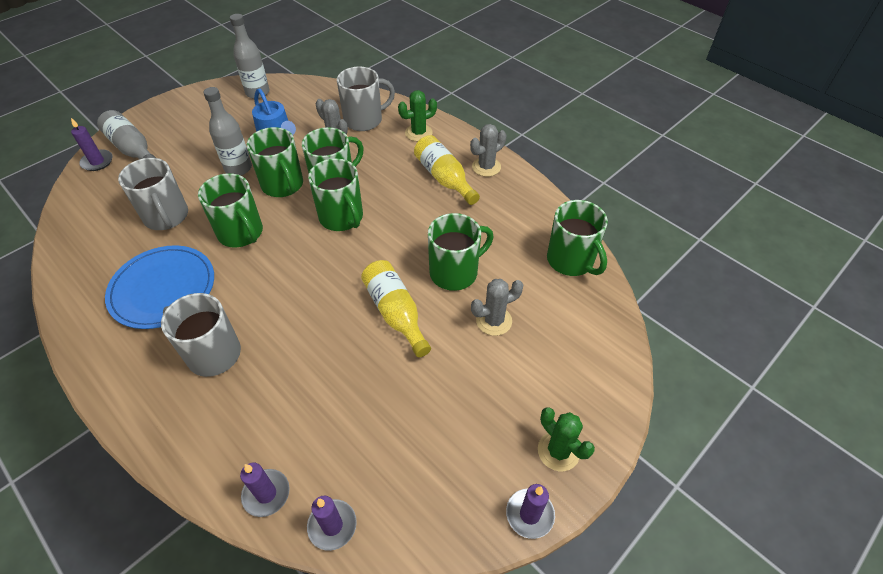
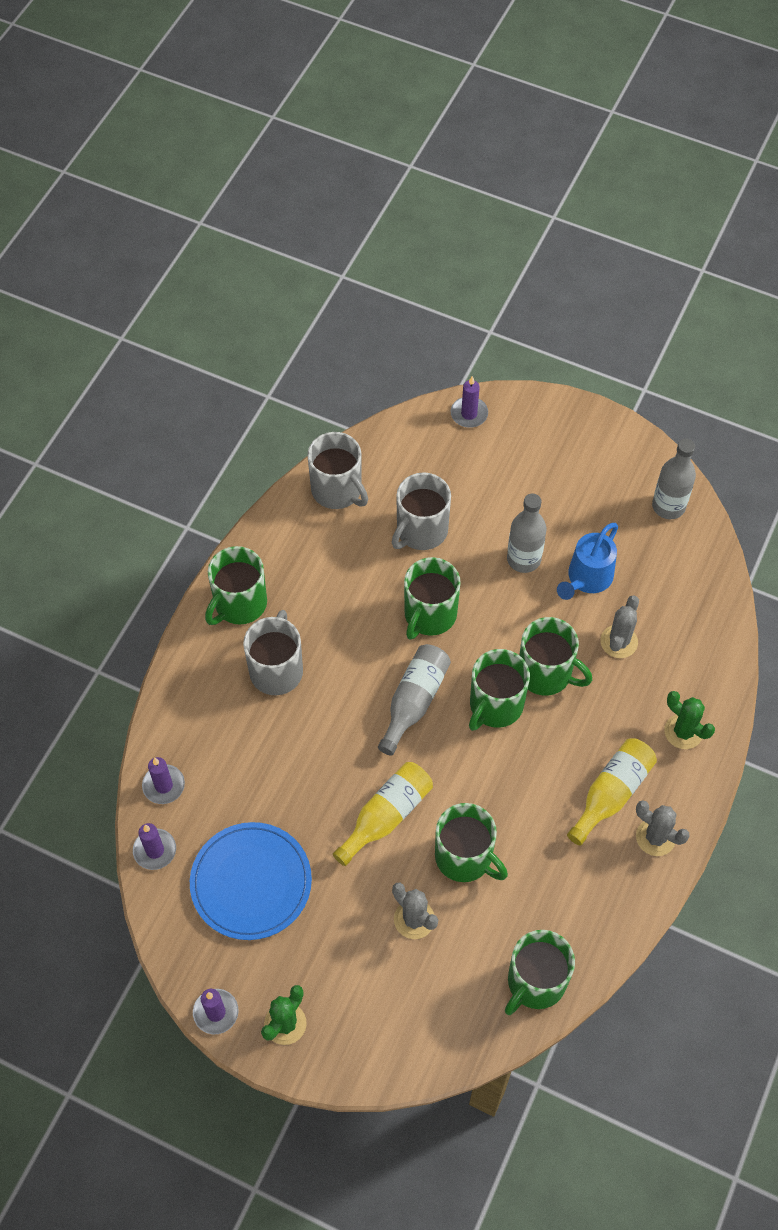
camera: 70 degrees right, 10 degrees up
(133, 149) = (504, 434): grey bottle -> grey bottle (414, 701)
(163, 289) = (330, 584): blue plate -> blue plate (251, 882)
(283, 185) = (518, 619): green mug -> green mug (239, 604)
(364, 120) = (677, 656): grey mug -> grey mug (337, 490)

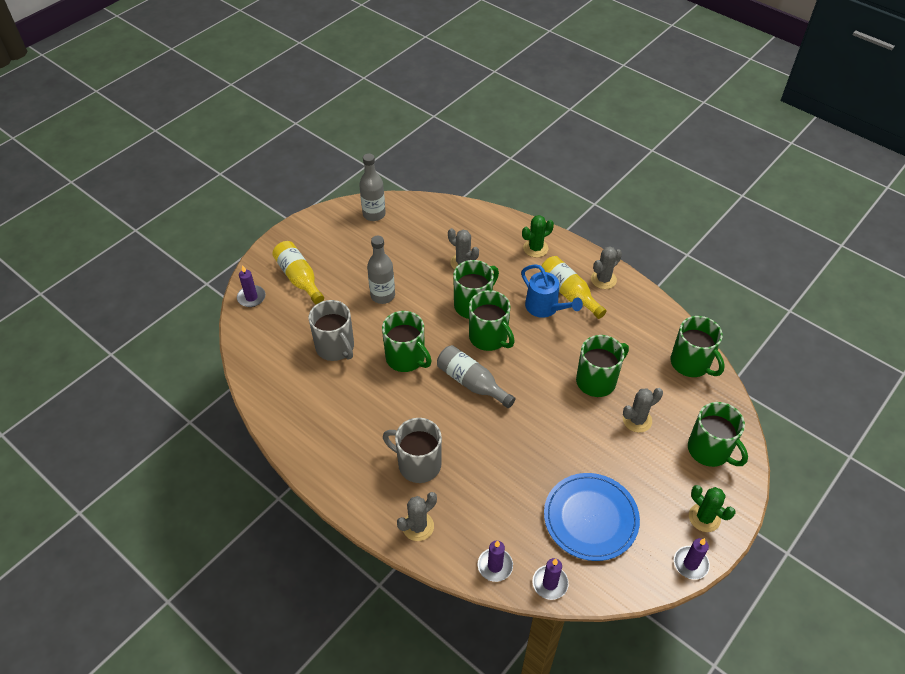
camera: 75 degrees left, 10 degrees down
(194, 691) = (418, 526): none -> grey cactus
(239, 604) = (351, 478): green mug -> green mug (709, 450)
(337, 490) = (277, 391): grey mug -> none
(386, 816) = (556, 419): yellow bottle -> yellow bottle (299, 278)
(586, 579) = (411, 267): blue watering can -> blue watering can (546, 308)

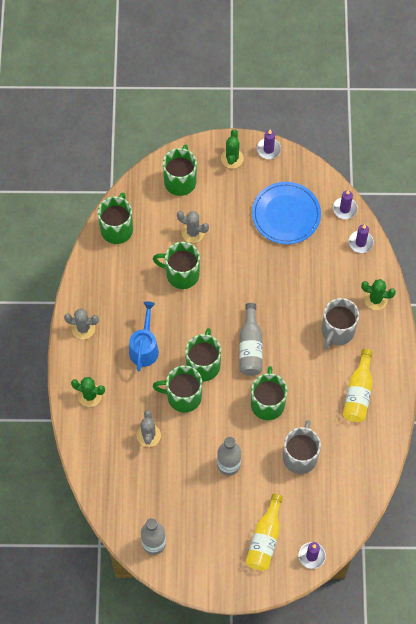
camera: 130 degrees left, 15 degrees up
(418, 464) = (337, 331): grey mug -> grey mug turned 45 degrees clockwise
(418, 526) = (375, 299): grey cactus -> green cactus
(569, 293) = (117, 342): yellow bottle -> yellow bottle (358, 393)

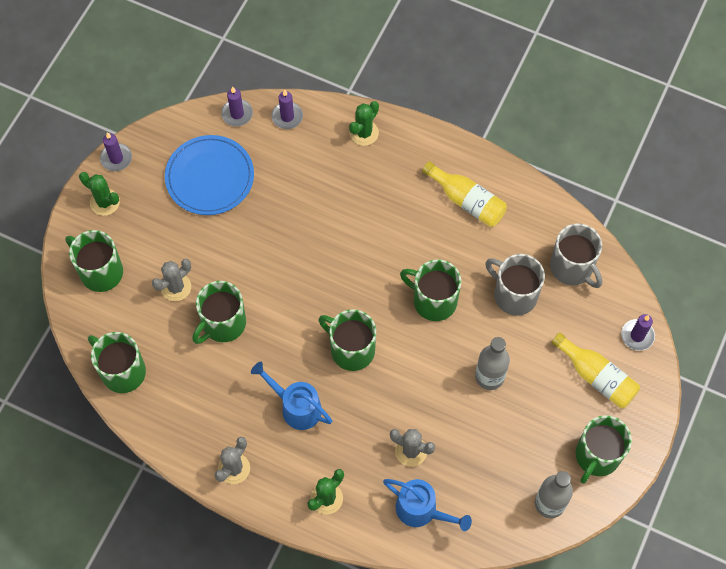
camera: 65 degrees left, 0 degrees up
(109, 461) = (422, 510): none -> blue watering can
(183, 396) = (380, 390): green mug -> green mug (597, 456)
(250, 347) = (355, 288): grey bottle -> none
(337, 331) = (382, 189): grey mug -> grey mug (572, 267)

